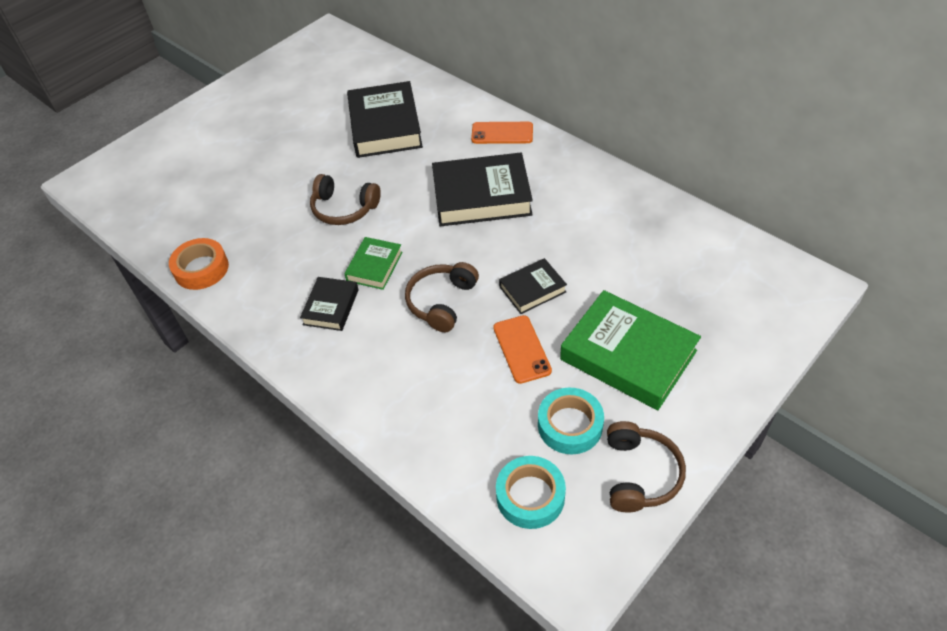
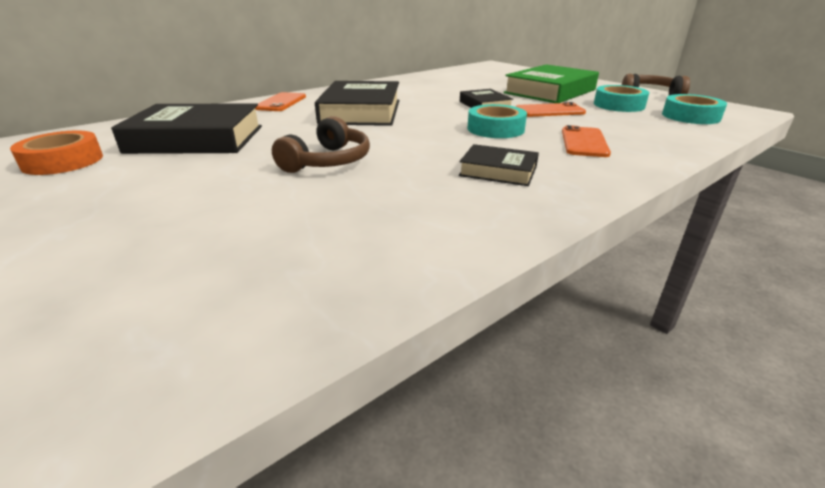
camera: 85 degrees left, 20 degrees down
(201, 269) = (391, 267): orange tape -> orange tape (63, 161)
(374, 266) = (438, 150): green book -> none
(409, 370) = (584, 142): none -> orange phone
(441, 302) = (495, 129): brown headphones -> turquoise tape

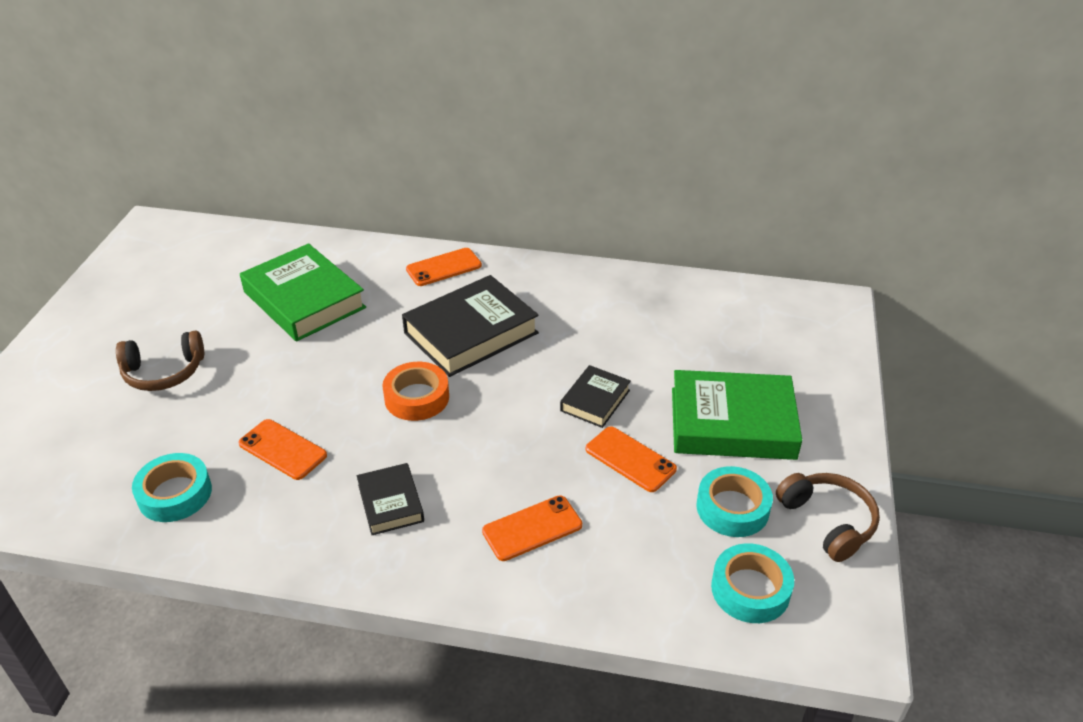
camera: 50 degrees right, 10 degrees up
(63, 161) = (210, 281): orange tape -> orange tape (417, 397)
(197, 139) = (304, 300): black book -> green book
(328, 161) = (323, 398): brown headphones -> brown headphones (164, 372)
(359, 191) = (282, 449): none -> orange phone
(495, 129) = (511, 448): turquoise tape -> turquoise tape (175, 494)

